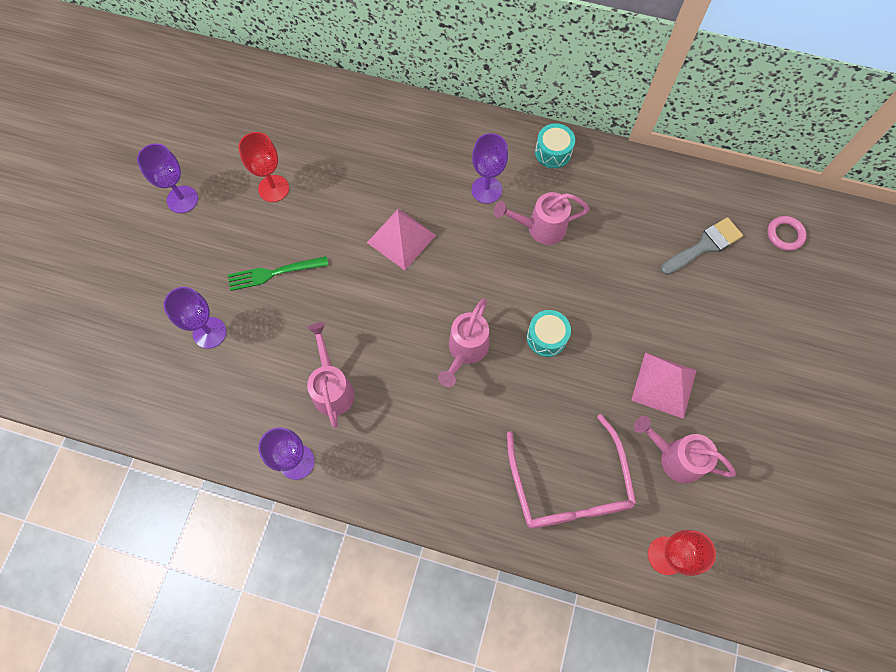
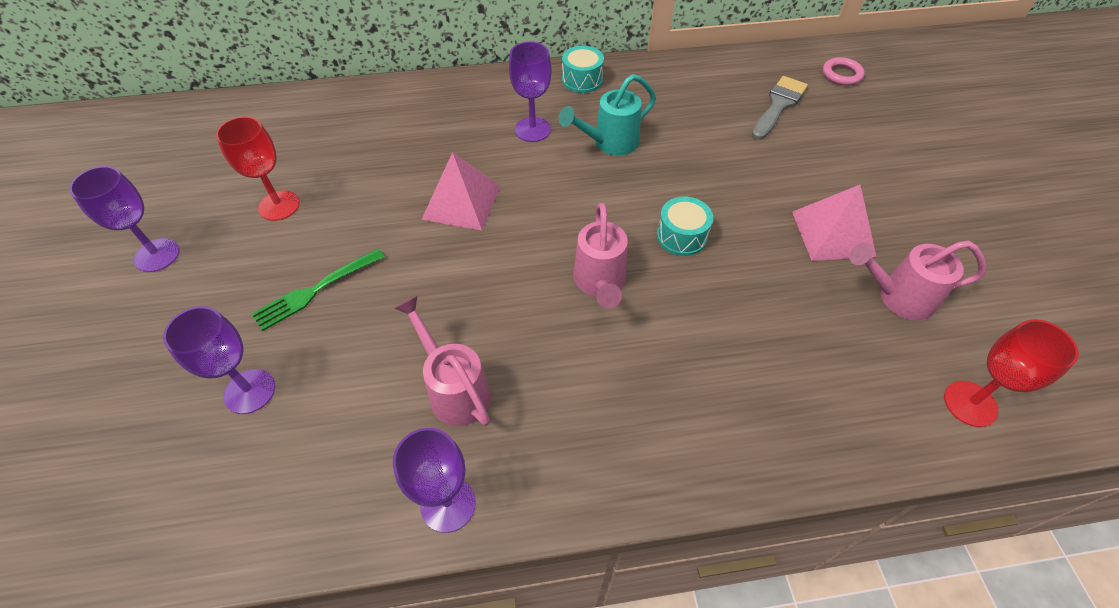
camera: 25 degrees left, 15 degrees down
(540, 228) = (610, 143): pink watering can -> turquoise watering can
(569, 485) = (810, 375): pink glasses -> none

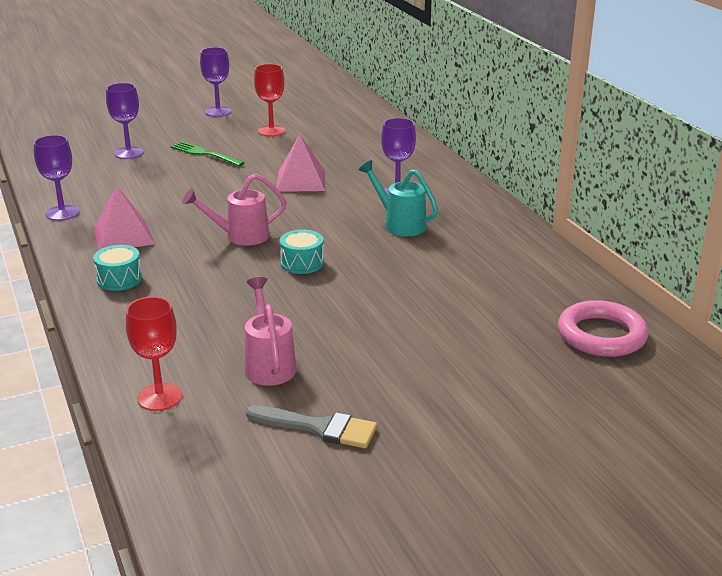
camera: 75 degrees right, 25 degrees down
(454, 389) = (139, 203): pink watering can -> none
(582, 80) = (479, 204): turquoise drum -> turquoise drum (119, 279)
(778, 105) = (513, 299): grey brush -> grey brush (319, 428)
(833, 233) = (337, 331): pink pyramid -> pink pyramid (123, 236)
(841, 74) = (601, 335): pink ring -> pink ring, size x1.82

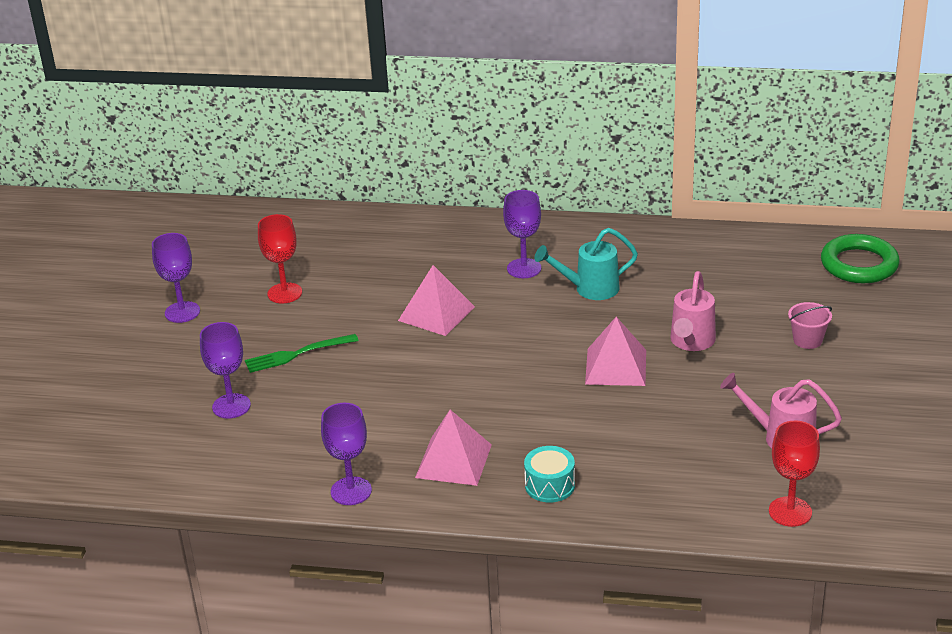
camera: 55 degrees left, 5 degrees up
(240, 236) = (527, 386): pink watering can -> pink watering can (691, 342)
(302, 263) = (615, 366): turquoise drum -> pink pyramid
(319, 428) = (893, 440): grey brush -> none
(438, 339) = (807, 340): none -> pink bucket
(601, 335) = (859, 264): pink ring -> green ring

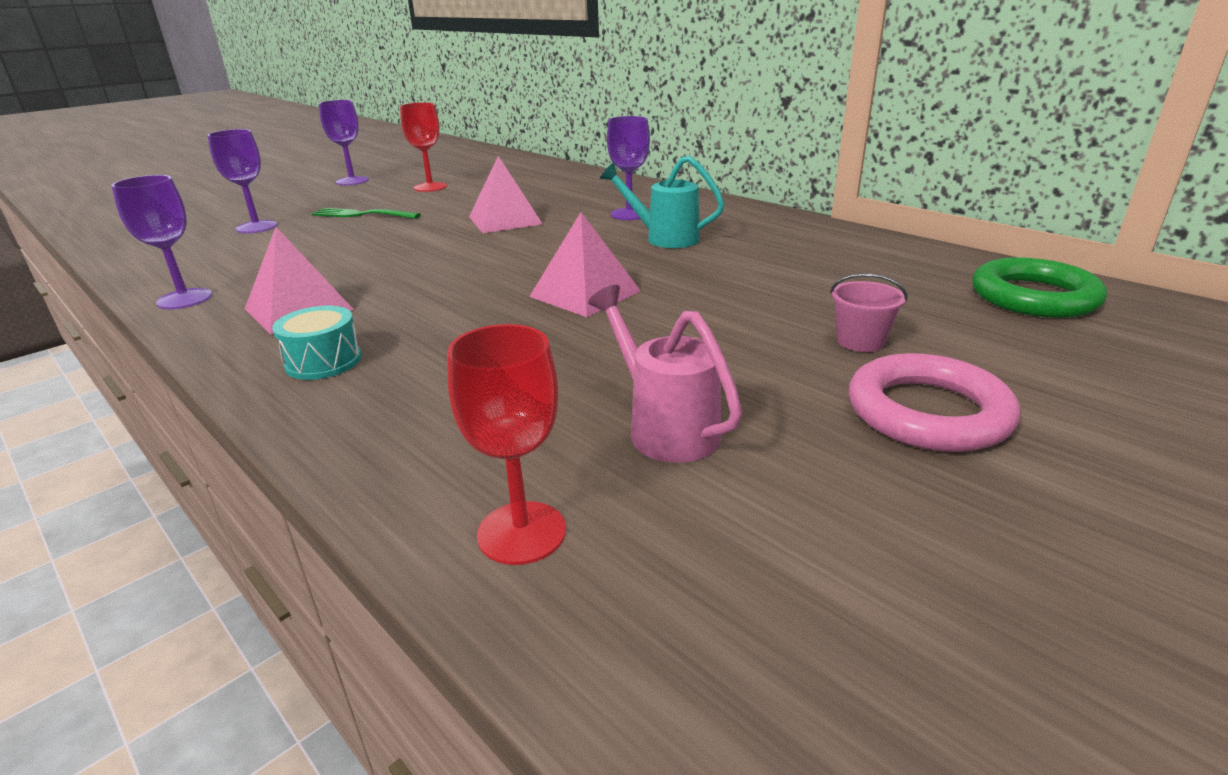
camera: 35 degrees right, 5 degrees down
(691, 342) = (701, 300): pink watering can -> none
(877, 375) = (927, 412): none -> pink ring

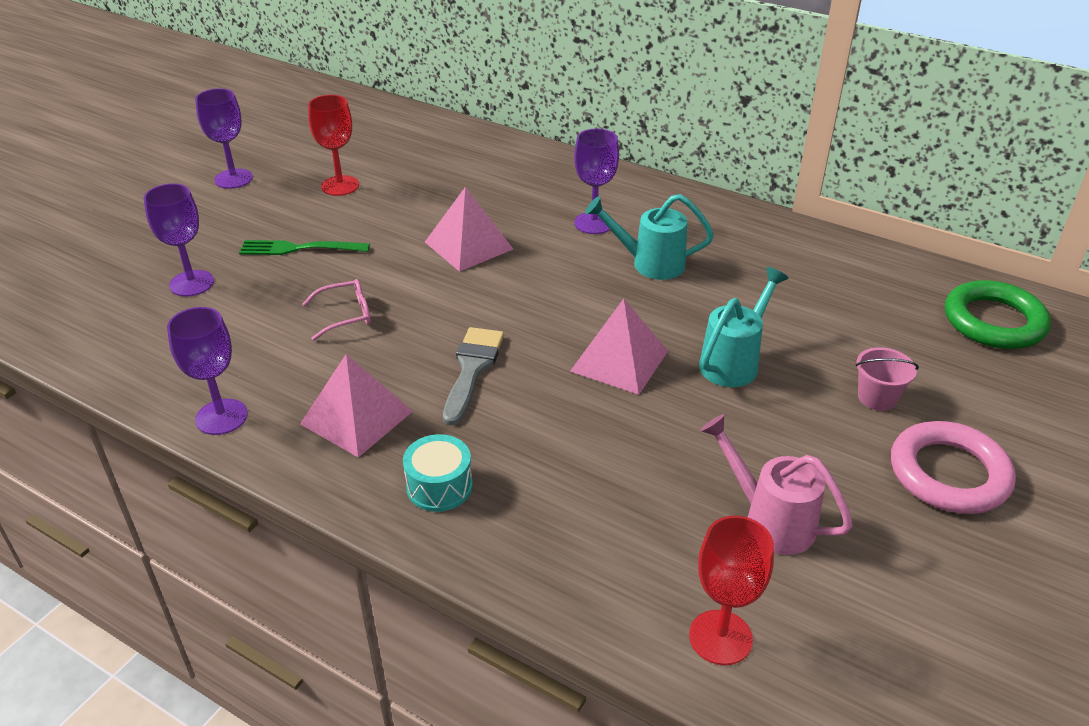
camera: 15 degrees left, 10 degrees up
(358, 250) = (345, 315): none -> pink glasses
(436, 288) = (472, 369): none -> grey brush
(706, 303) = (734, 362): none -> turquoise watering can

